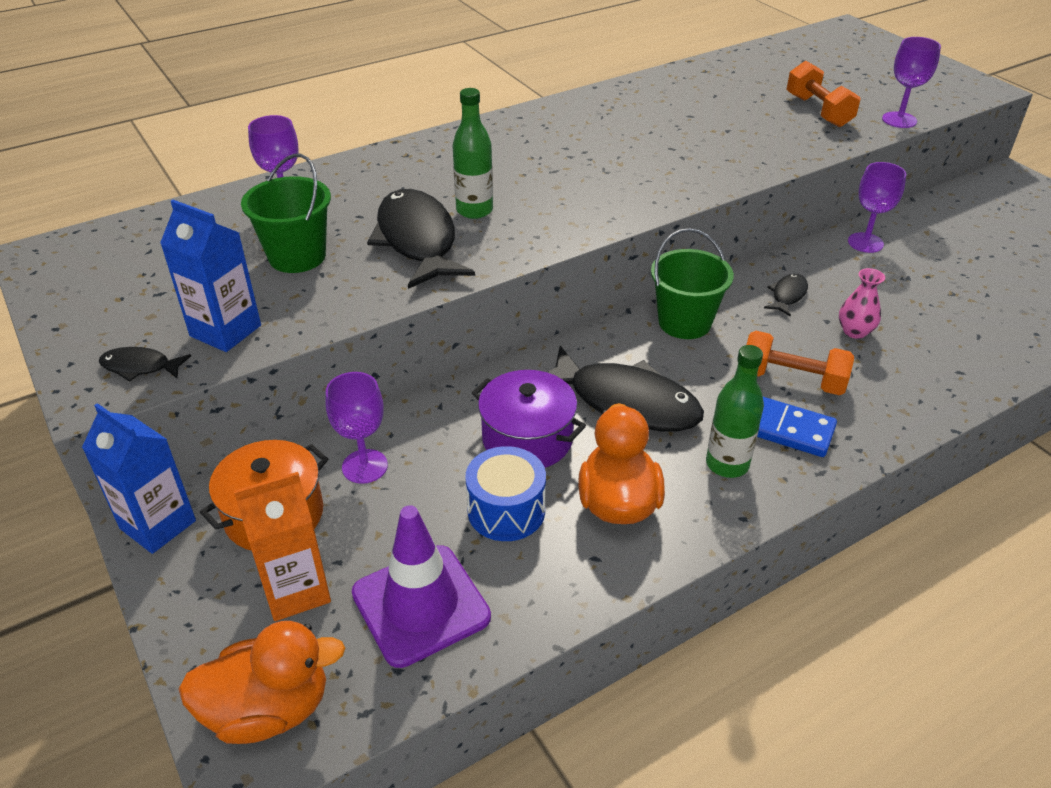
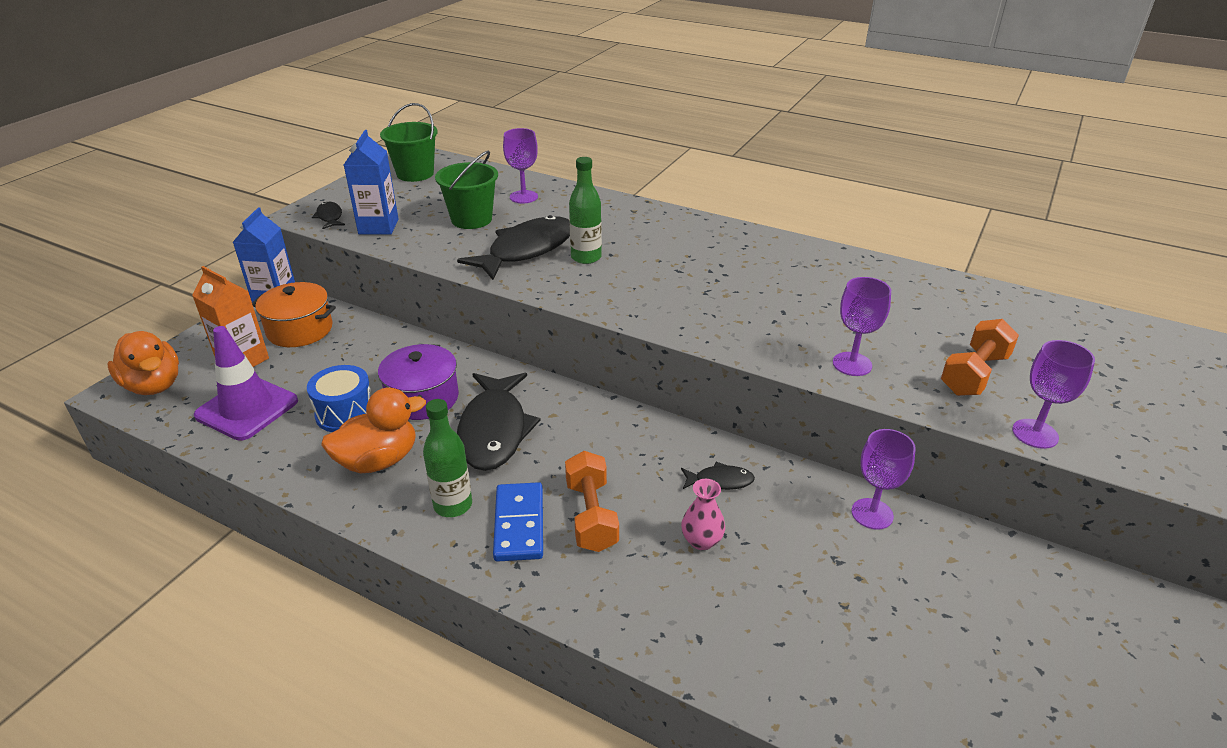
camera: 60 degrees right, 5 degrees down
(365, 466) = (358, 344): purple goblet -> purple goblet (852, 364)
(684, 322) = (622, 431): green bucket -> green bucket (415, 173)

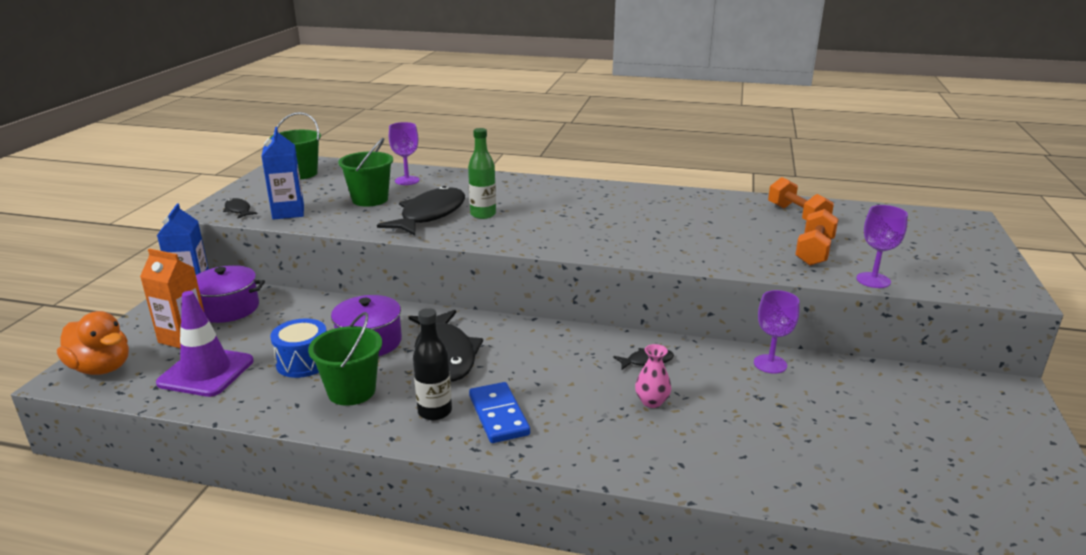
camera: 15 degrees left, 10 degrees down
(300, 330) = (228, 308): orange pot -> purple pot
(378, 460) = (351, 391): orange duck -> green bucket
(453, 505) = (435, 411): green bottle -> black bottle
(591, 516) = (556, 400): orange dumbbell -> orange dumbbell (797, 215)
(852, 364) = (726, 256): purple goblet -> none

